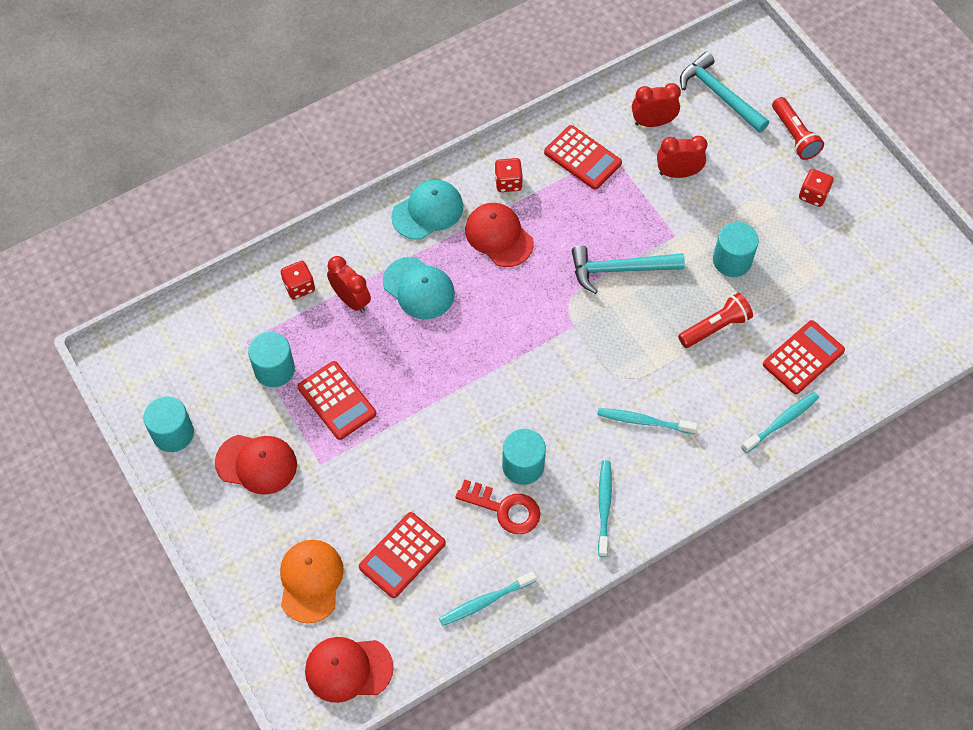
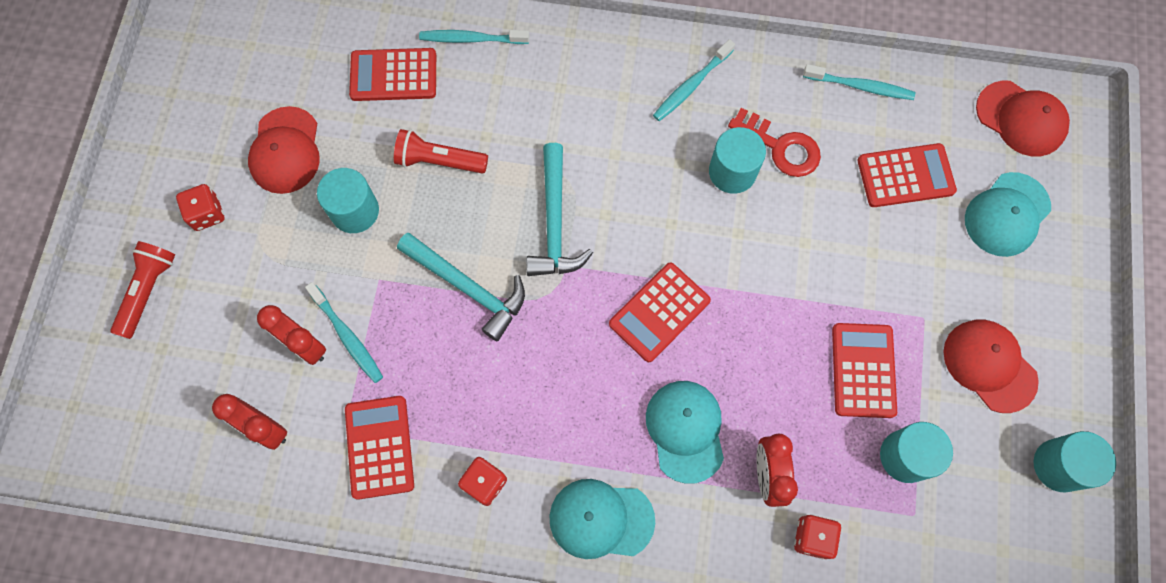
camera: 140 degrees left, 10 degrees up
(310, 581) = (1007, 214): orange cap -> turquoise cap
(492, 341) = (659, 312): none -> red calculator
(499, 236) = (552, 424): red cap -> red cap (285, 150)
(505, 509) = (781, 147): red key -> red key turned 150 degrees clockwise
(643, 421) = (588, 128): turquoise toothbrush -> turquoise toothbrush (347, 336)
(719, 94) = (162, 403): turquoise hammer -> turquoise hammer (554, 223)

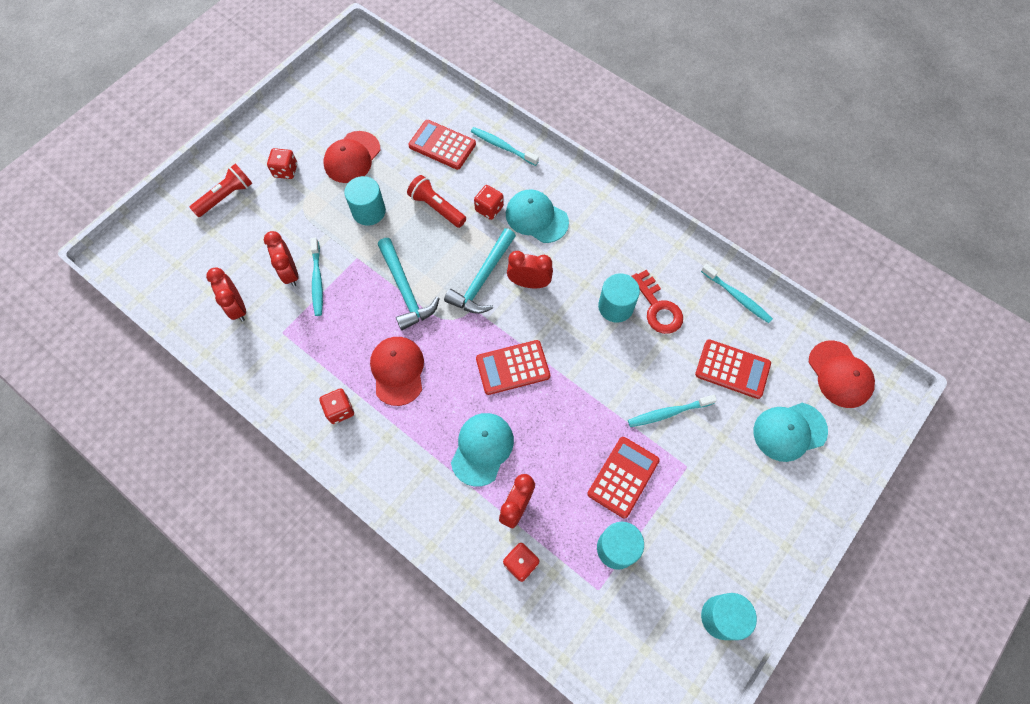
camera: 30 degrees right, 5 degrees down
(379, 447) = (293, 354): red calculator -> none
(506, 128) = (489, 209): none -> red dice
(601, 519) = (395, 472): turquoise cap -> turquoise cap (536, 218)
(613, 197) = (529, 283): none -> red clock
(691, 85) = (623, 241): turquoise toothbrush -> turquoise toothbrush (668, 413)
(989, 365) = (713, 523): red cap -> red cap (397, 371)

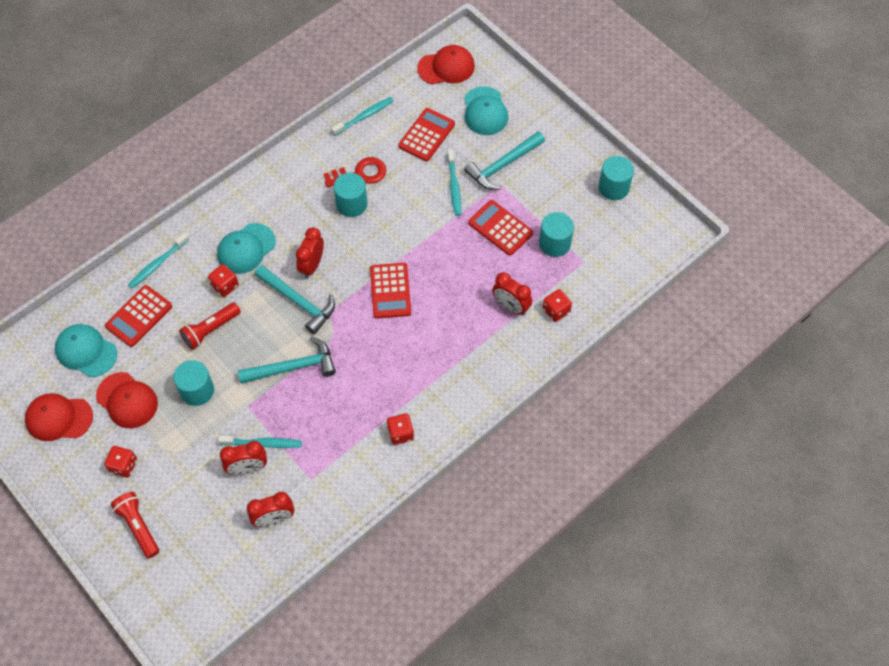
camera: 80 degrees left, 5 degrees down
(397, 371) = (373, 382): red cap -> red cap (59, 418)
(482, 449) = (458, 325): turquoise cap -> turquoise cap (86, 351)
(715, 465) = (502, 165): none -> turquoise hammer

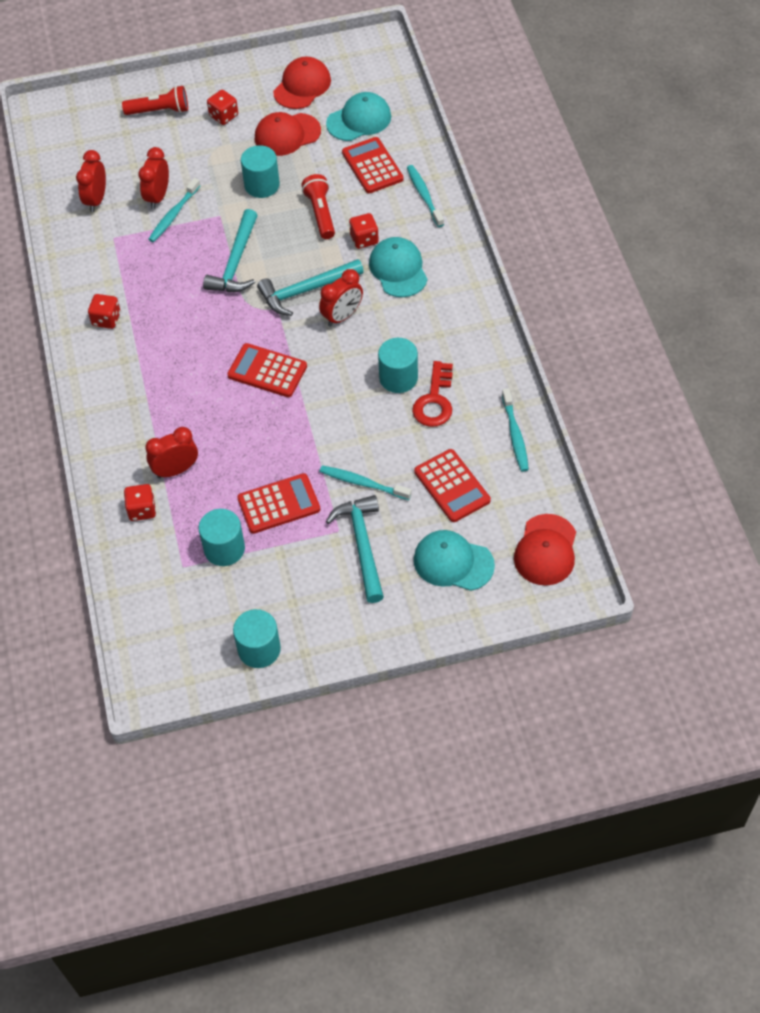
camera: 120 degrees right, 5 degrees down
(312, 265) = (342, 316): red clock -> red clock turned 90 degrees clockwise

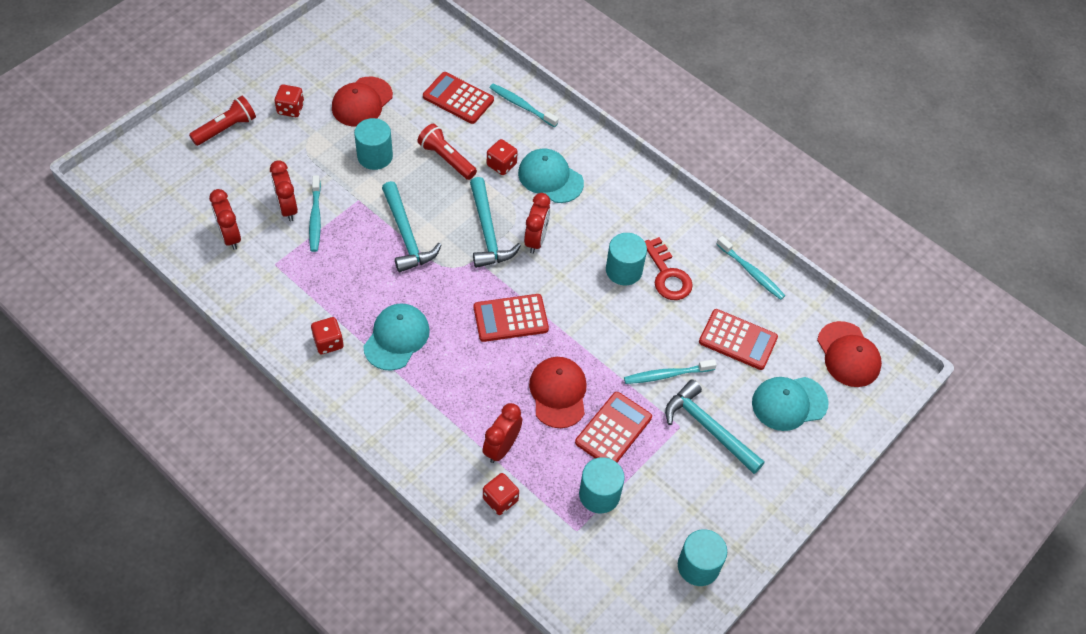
camera: 40 degrees left, 0 degrees up
(302, 86) = (341, 54): red cap -> red cap (558, 393)
(306, 291) = (487, 232): turquoise hammer -> turquoise hammer turned 45 degrees counterclockwise
(359, 120) = (415, 63): turquoise cap -> turquoise cap (396, 338)

